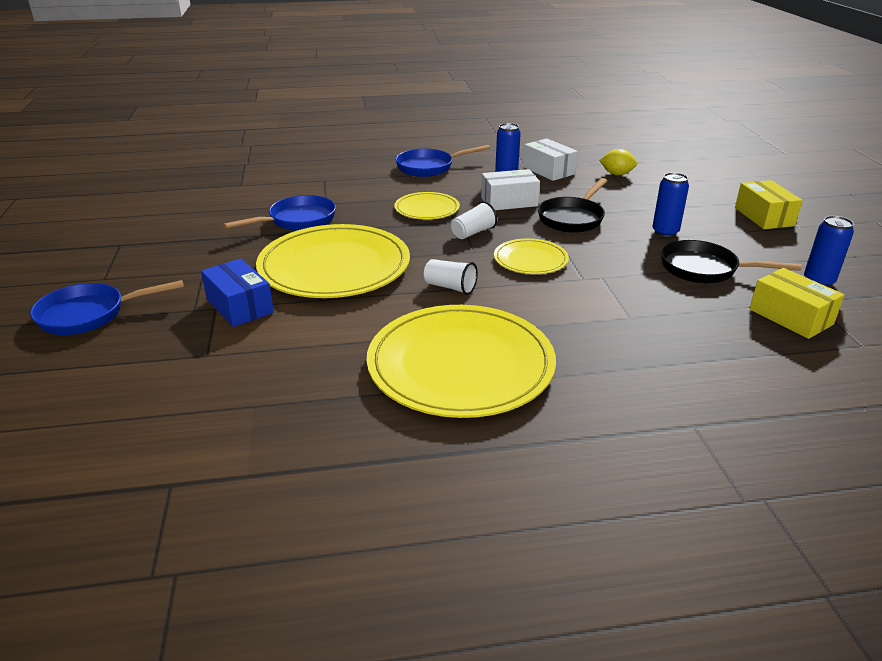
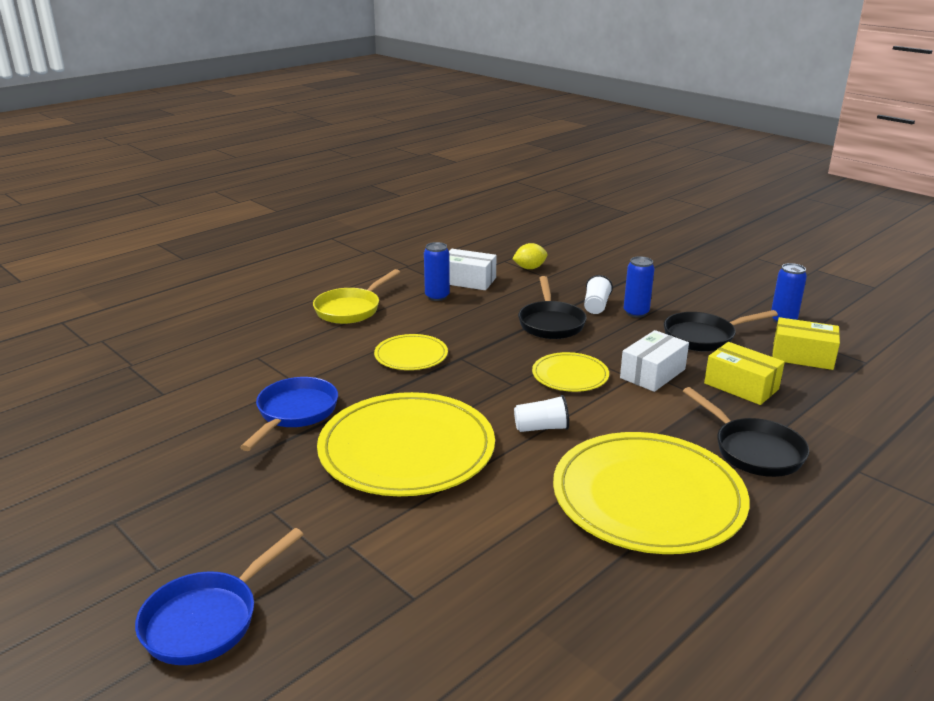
camera: 35 degrees left, 5 degrees down
(239, 306) = (371, 531): blue box -> none
(429, 167) = (351, 309): blue pan -> yellow pan
(473, 233) = (487, 366): white cup -> white cup (596, 306)
(509, 202) = (476, 323): white box -> white box (652, 373)
(610, 370) = (753, 450): none -> black pan
(764, 217) = (684, 276): yellow box -> yellow box (741, 386)

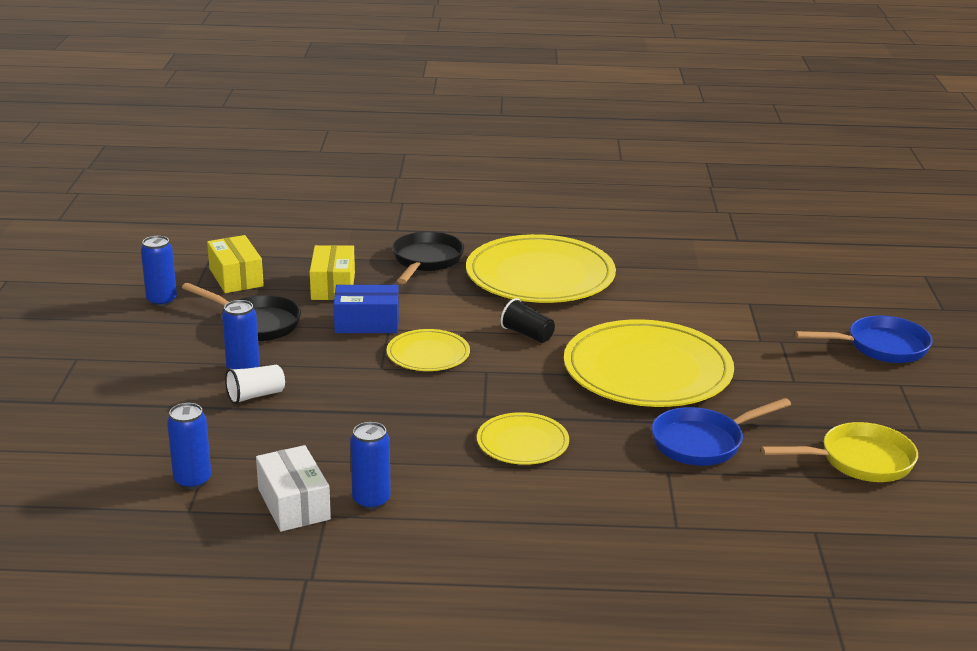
camera: 135 degrees left, 0 degrees up
(351, 309) = (492, 539): yellow pan -> yellow pan (859, 461)
(529, 268) = (192, 480): yellow lemon -> blue can
(541, 428) = (527, 334): white cup -> black cup
(550, 323) = (336, 403): black pan -> none
(652, 373) = (367, 323): white box -> blue box

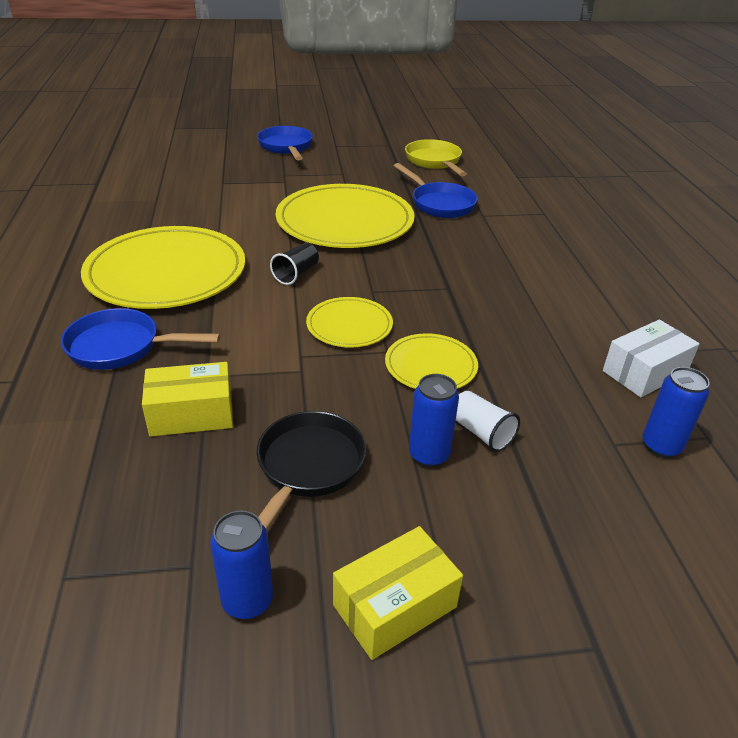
camera: 100 degrees left, 10 degrees up
(236, 277) = (160, 522): yellow box -> yellow box (395, 606)
(367, 323) = (289, 373): blue box -> none
(371, 501) = (607, 331): blue can -> none
(426, 261) = (121, 347): black pan -> blue pan
(522, 442) = (479, 268): yellow plate -> yellow plate (430, 366)

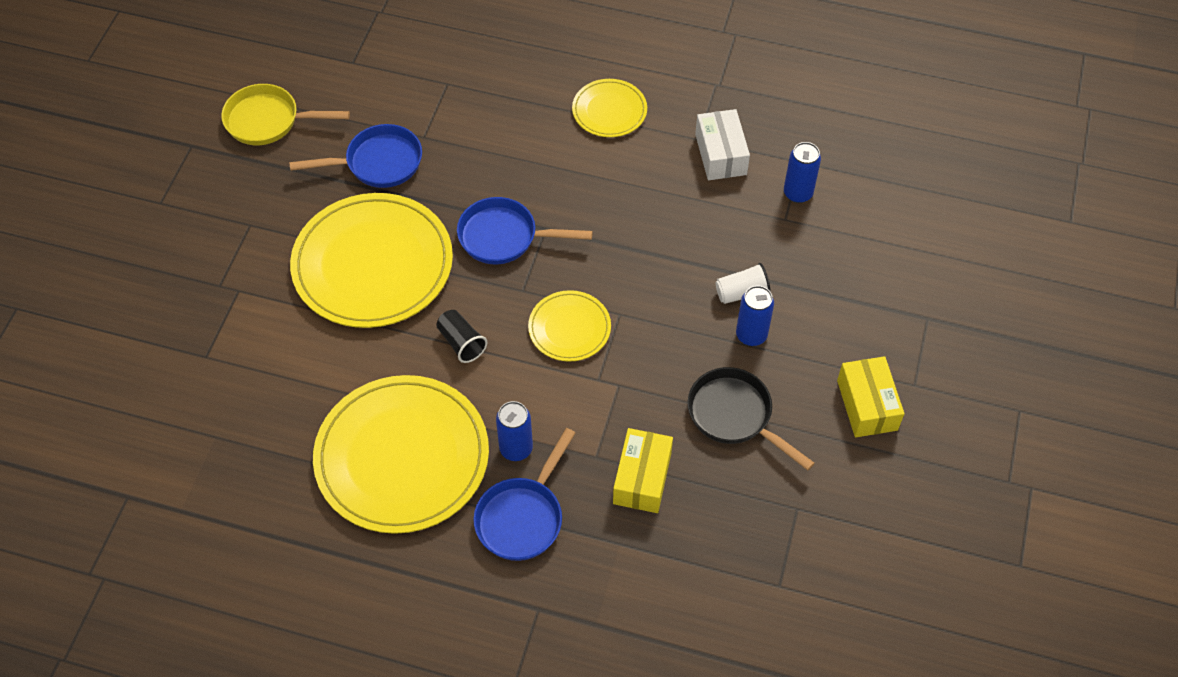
camera: 65 degrees left, 20 degrees up
(247, 601) = (835, 483): blue can -> blue can (516, 449)
(286, 147) = (132, 258): blue pan -> blue pan (504, 237)
(430, 366) = (652, 291): yellow plate -> yellow plate (609, 110)

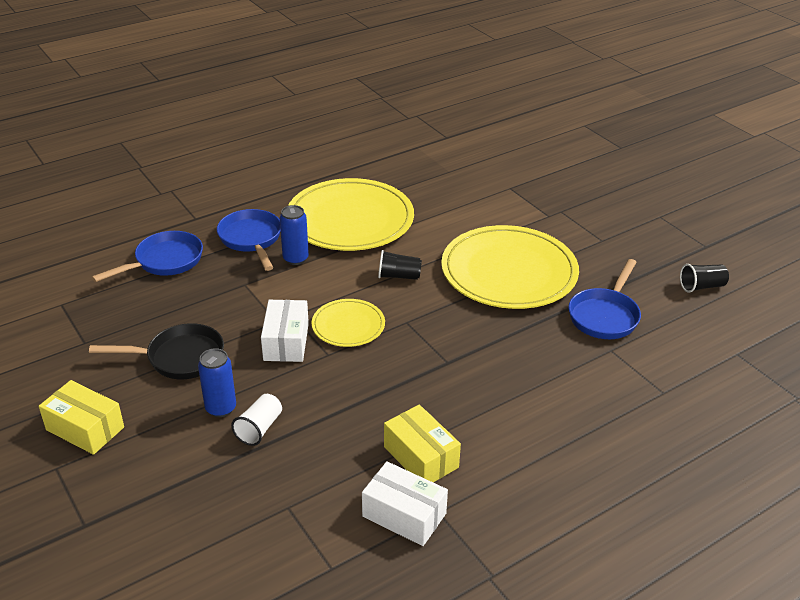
camera: 130 degrees right, 20 degrees down
(268, 121) = (701, 286): yellow pan -> black cup
(504, 237) = (463, 338): blue pan -> blue pan (164, 261)
(609, 110) = (534, 473): yellow plate -> none
(635, 356) = (286, 342): none -> white box
(642, 478) = (204, 293): yellow box -> yellow box (420, 457)
(798, 193) = (301, 537): blue can -> none

